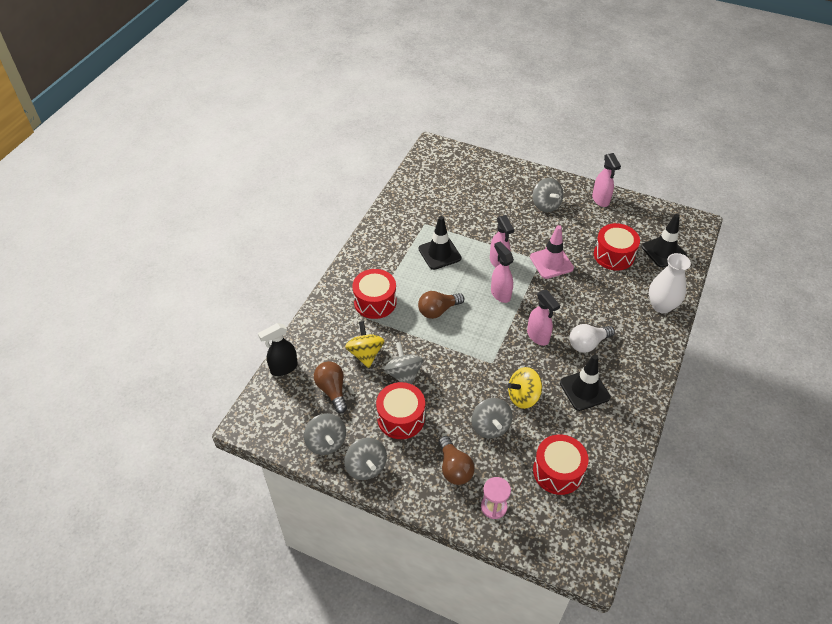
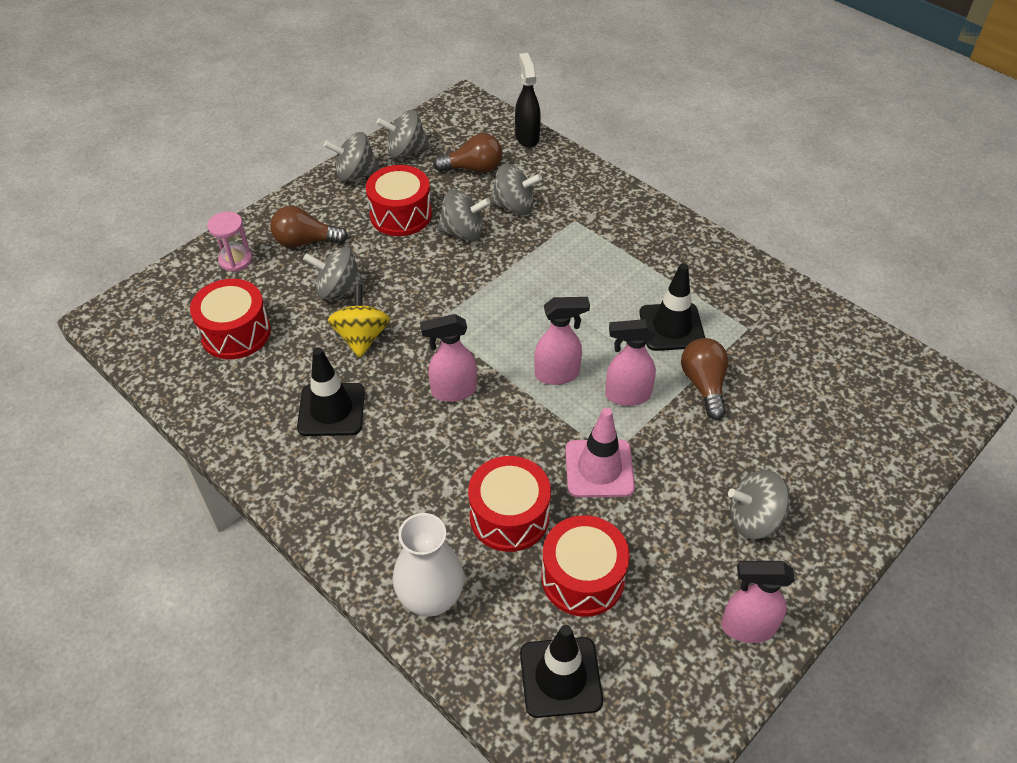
camera: 110 degrees right, 0 degrees up
(365, 354) = (514, 206): yellow spinning top -> grey spinning top
(375, 302) = (599, 234): red drum -> red drum (509, 516)
(438, 310) = (555, 293): brown light bulb -> brown light bulb (704, 385)
(587, 343) = (408, 449): white light bulb -> none

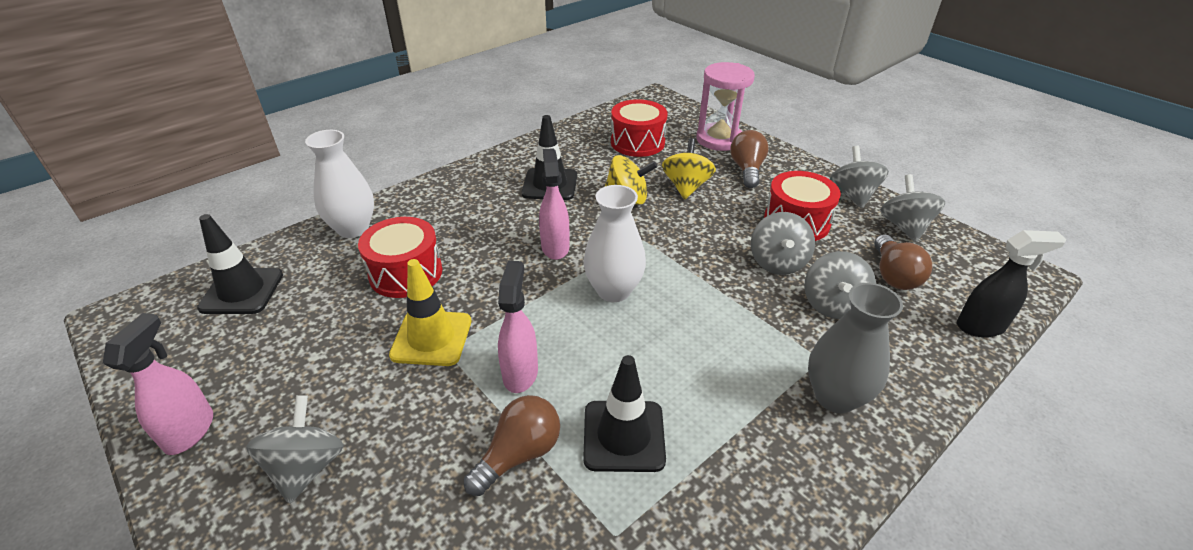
camera: 95 degrees right, 10 degrees down
(235, 260) = (719, 139): pink hourglass -> pink hourglass, size x1.68
(339, 290) = (686, 187): grey spinning top -> yellow spinning top
(515, 341) = (613, 290): none -> white vase
(557, 374) = (562, 318): pink spray bottle -> none
(582, 577) = (320, 313): red drum -> none
(599, 468) = (431, 338): pink traffic cone -> yellow traffic cone
(610, 217) = (835, 397): none -> grey vase
(704, 385) = (519, 454): brown light bulb -> brown light bulb turned 45 degrees counterclockwise

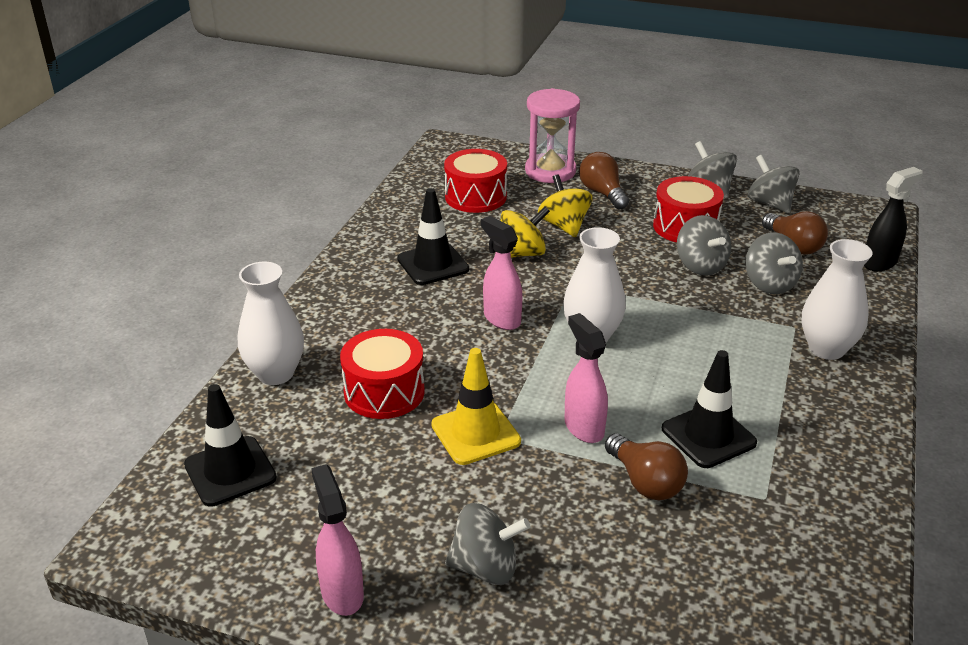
camera: 30 degrees left, 5 degrees down
(306, 467) = (485, 567): grey spinning top -> grey spinning top turned 120 degrees clockwise
(519, 454) = (645, 482): brown light bulb -> brown light bulb turned 135 degrees clockwise
(835, 397) = (826, 349): grey vase -> white vase

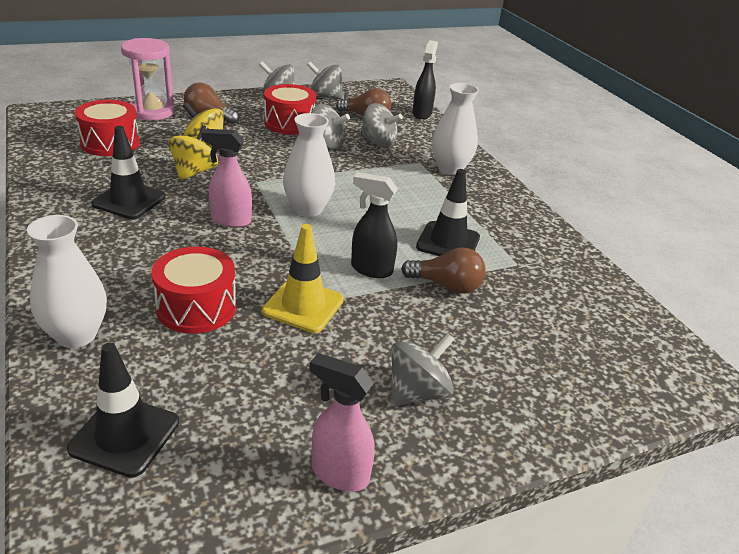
camera: 45 degrees left, 0 degrees up
(583, 427) = (371, 269): pink spray bottle -> black spray bottle

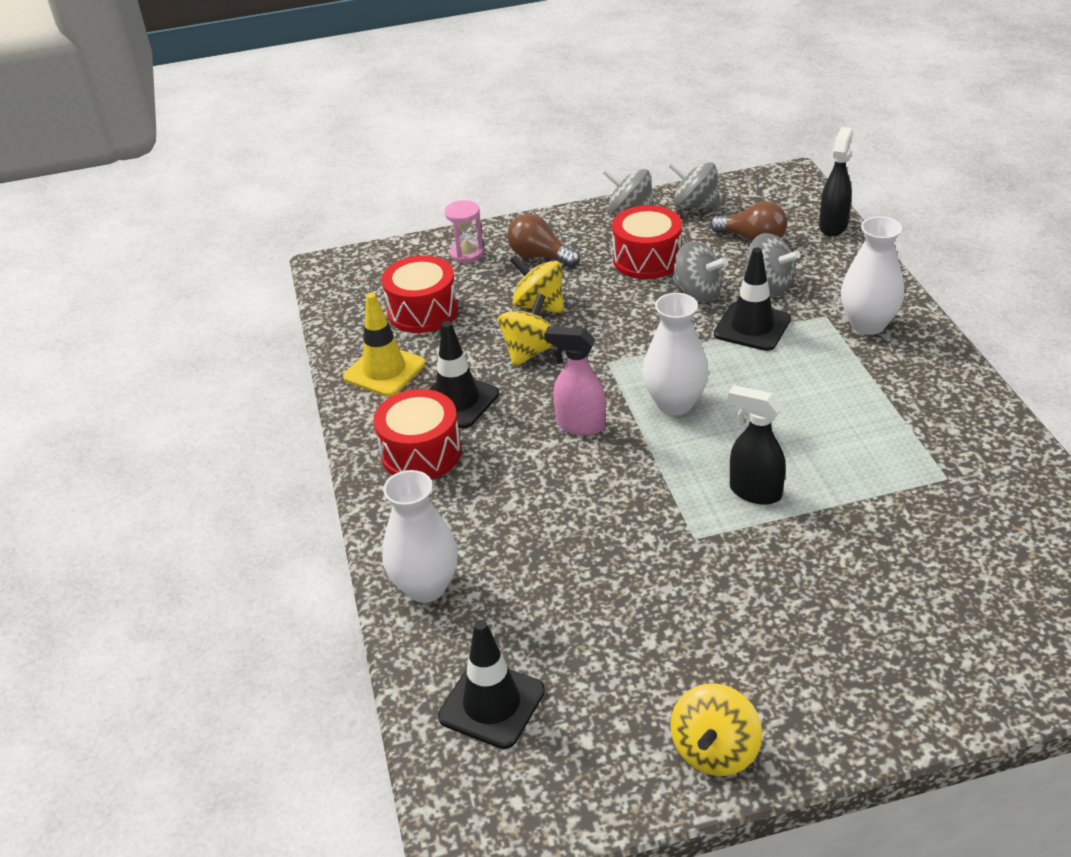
camera: 15 degrees right, 5 degrees up
(152, 111) = (467, 253): pink hourglass -> pink hourglass, size x0.59
(196, 307) = (550, 550): red drum -> red drum (421, 453)
(303, 305) = (672, 545): yellow traffic cone -> yellow traffic cone (384, 371)
(339, 473) = (715, 750): pink spray bottle -> yellow spinning top
(417, 392) = (805, 657): grey spinning top -> none
(446, 285) = (849, 513): brown light bulb -> none
(448, 242) = (856, 447): black traffic cone -> black traffic cone (752, 327)

